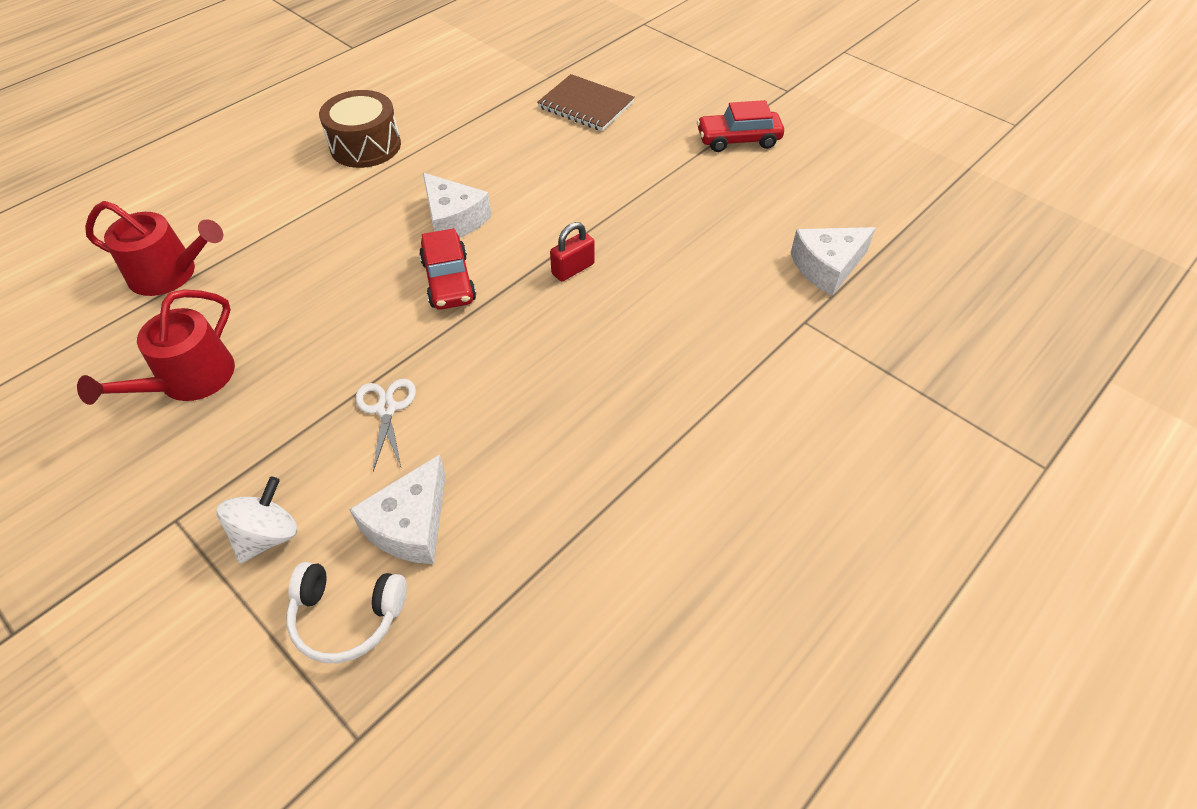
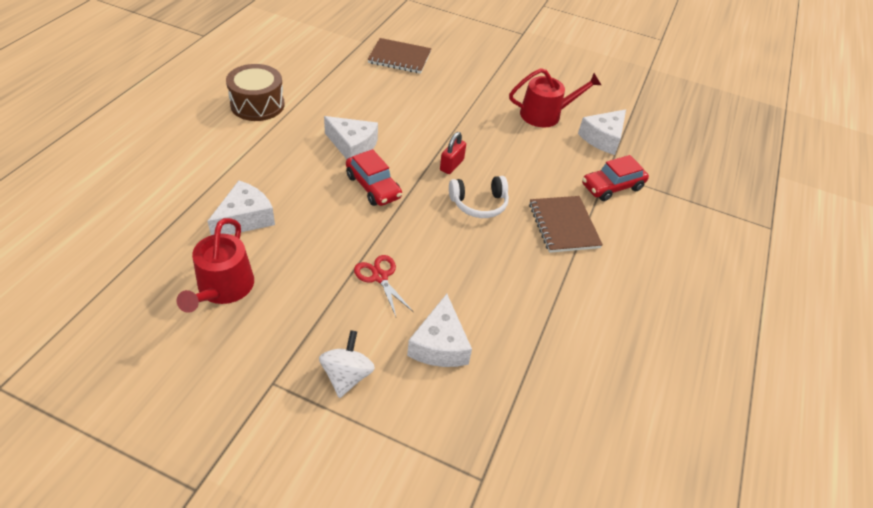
camera: 25 degrees left, 5 degrees down
(170, 274) = (159, 218): red watering can -> red watering can (545, 114)
(266, 294) = (245, 218): none -> white cheese
(347, 617) = (432, 411): white headphones -> white headphones (479, 204)
(386, 409) = (380, 277): white scissors -> red scissors
(688, 390) = (563, 225): none -> brown notebook
(738, 140) = (510, 68): red car -> red car (612, 187)

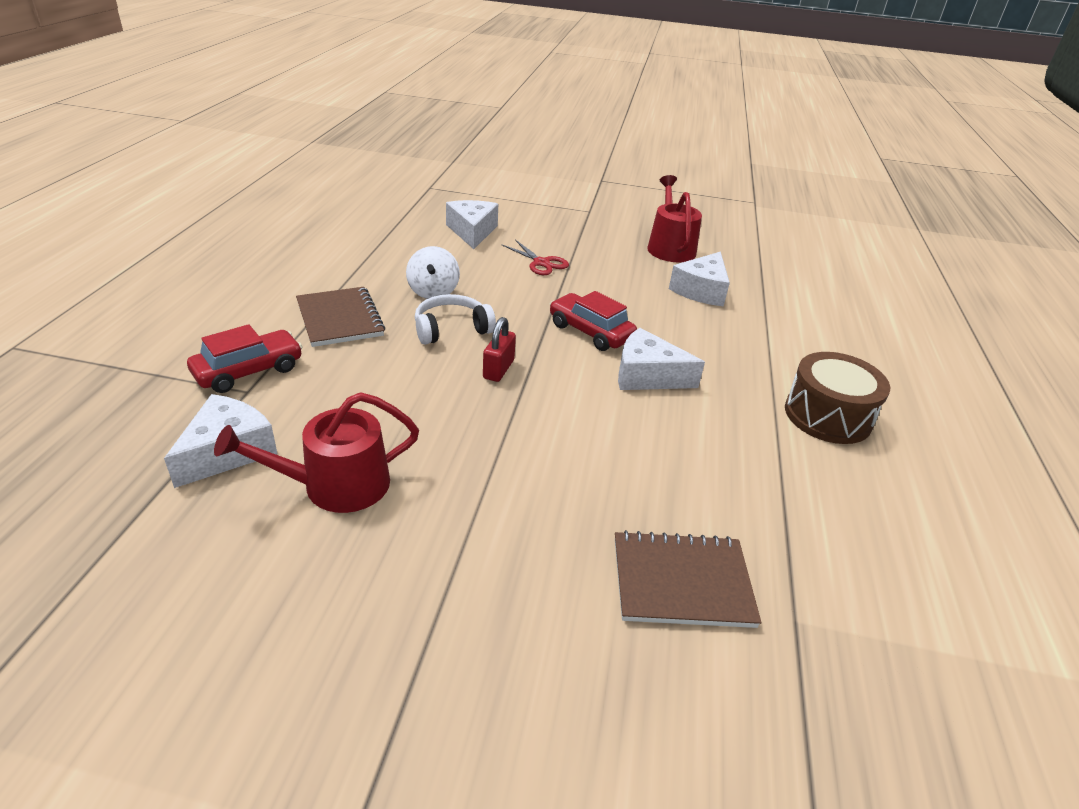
camera: 170 degrees right, 10 degrees down
(347, 376) = (539, 216): white spinning top -> white spinning top (433, 292)

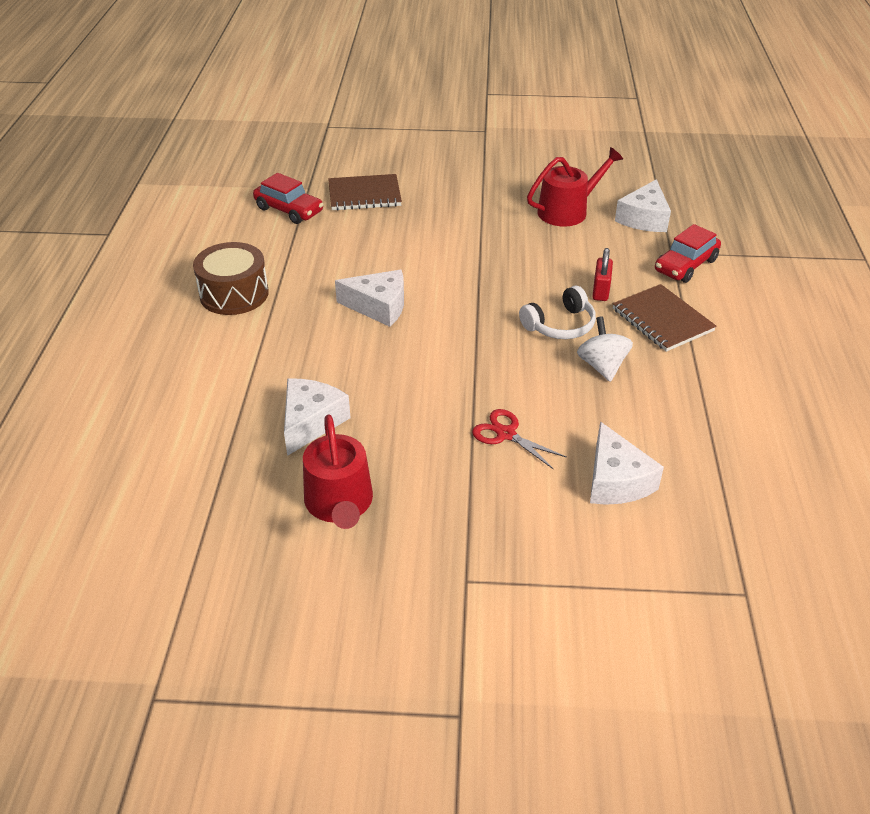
camera: 175 degrees right, 5 degrees up
(498, 369) = (503, 294): red padlock -> red padlock (600, 291)
(590, 332) = (432, 343): red car -> red car (289, 210)

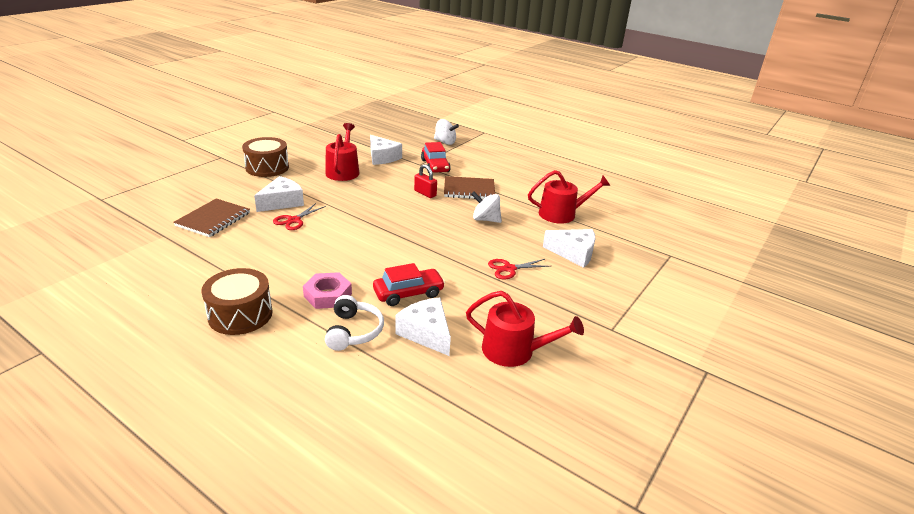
camera: 60 degrees left, 10 degrees down
(289, 210) = (177, 253): red car -> red car (408, 293)
(312, 326) = (328, 295): none -> pink nut
(379, 306) = (343, 262): white cheese -> white cheese (282, 202)
(420, 237) = (294, 220): none -> red scissors
(503, 165) = (267, 167): none -> brown drum
(560, 325) = (439, 216): white headphones -> white headphones (354, 331)
(716, 430) = (562, 214): none -> red watering can
(769, 242) = (445, 142): none -> white spinning top

